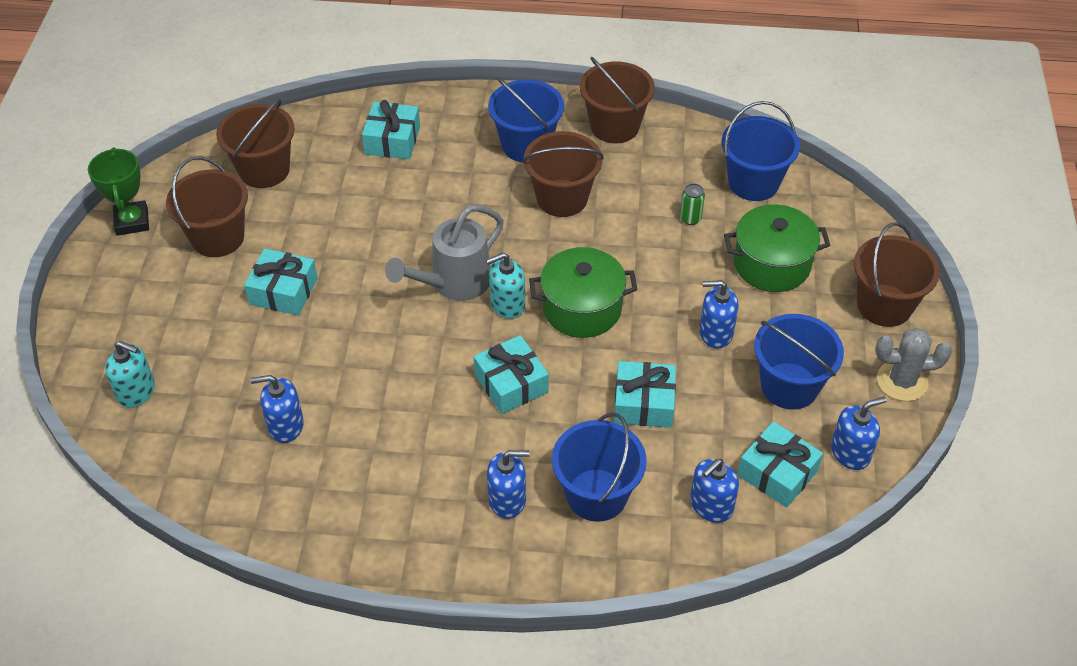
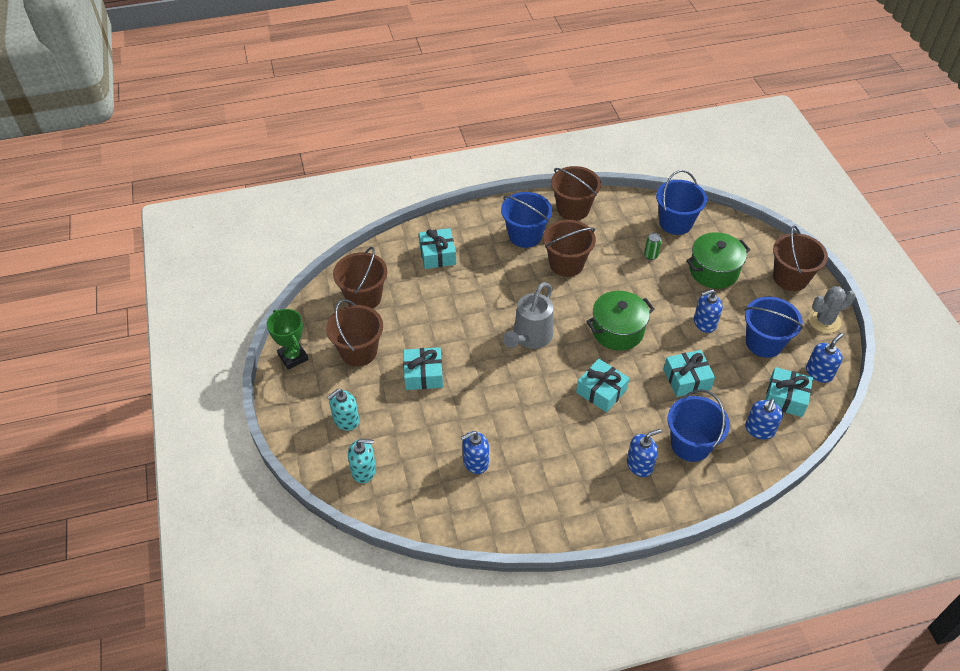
camera: 20 degrees left, 0 degrees up
(507, 304) = (571, 341): turquoise soap dispenser -> turquoise soap dispenser (346, 420)

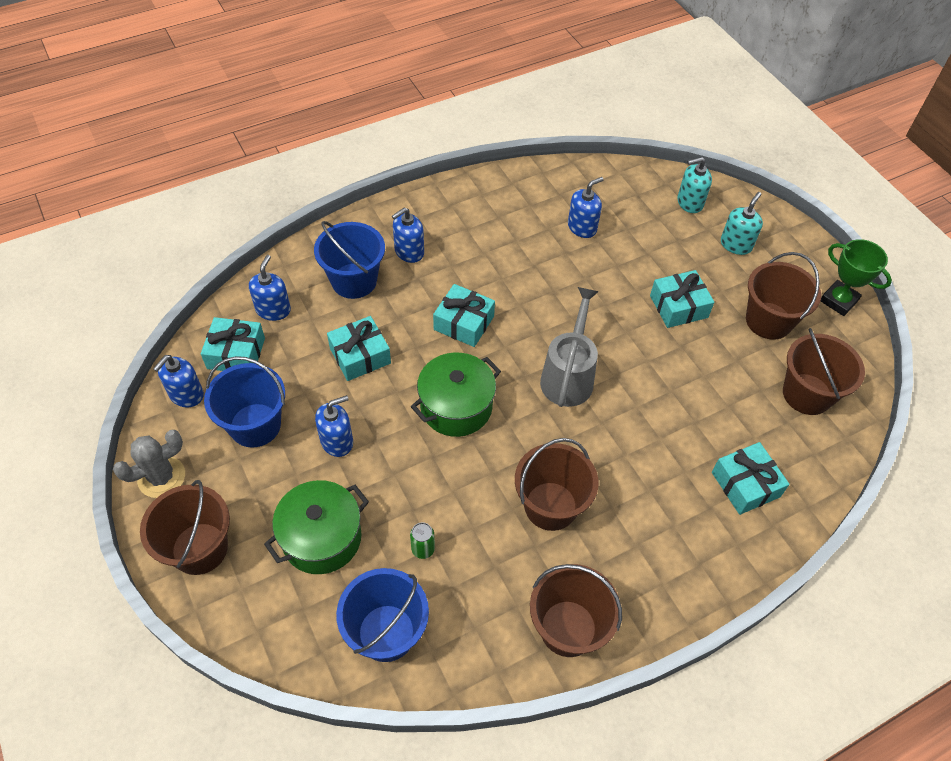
camera: 165 degrees right, 5 degrees up
(525, 235) = (629, 550): blue bucket -> none

